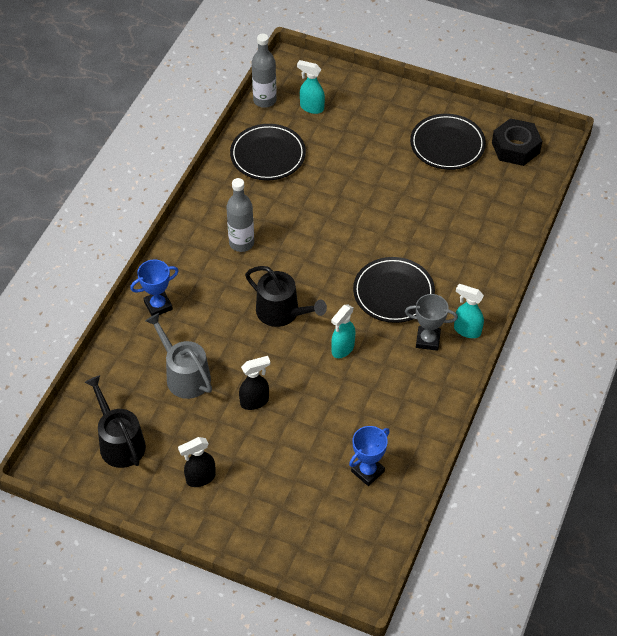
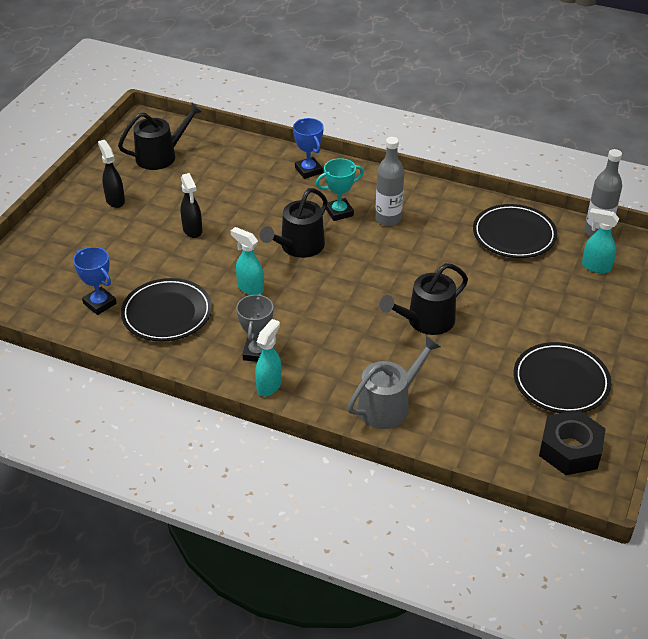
camera: 90 degrees right, 10 degrees down
(184, 375) = (227, 188): grey watering can -> grey watering can (388, 405)
(229, 280) = (339, 212): none -> turquoise trophy
(311, 107) = (595, 267): turquoise spray bottle -> turquoise spray bottle turned 90 degrees counterclockwise
(382, 222) = (426, 321): none -> black watering can
(393, 293) = (324, 327): black plate -> black plate (167, 313)

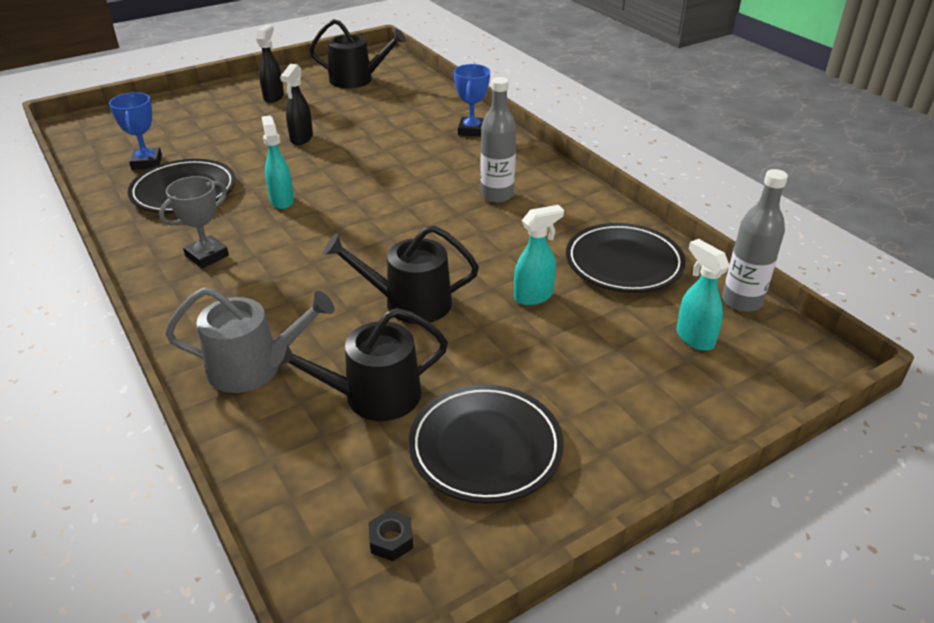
camera: 35 degrees right, 5 degrees down
(269, 385) = (173, 289): turquoise spray bottle -> turquoise spray bottle (534, 296)
(298, 247) = (375, 185): black watering can -> black watering can (373, 396)
(339, 212) = (454, 172): turquoise trophy -> none
(570, 449) = (391, 540): black nut -> black nut, size x0.43

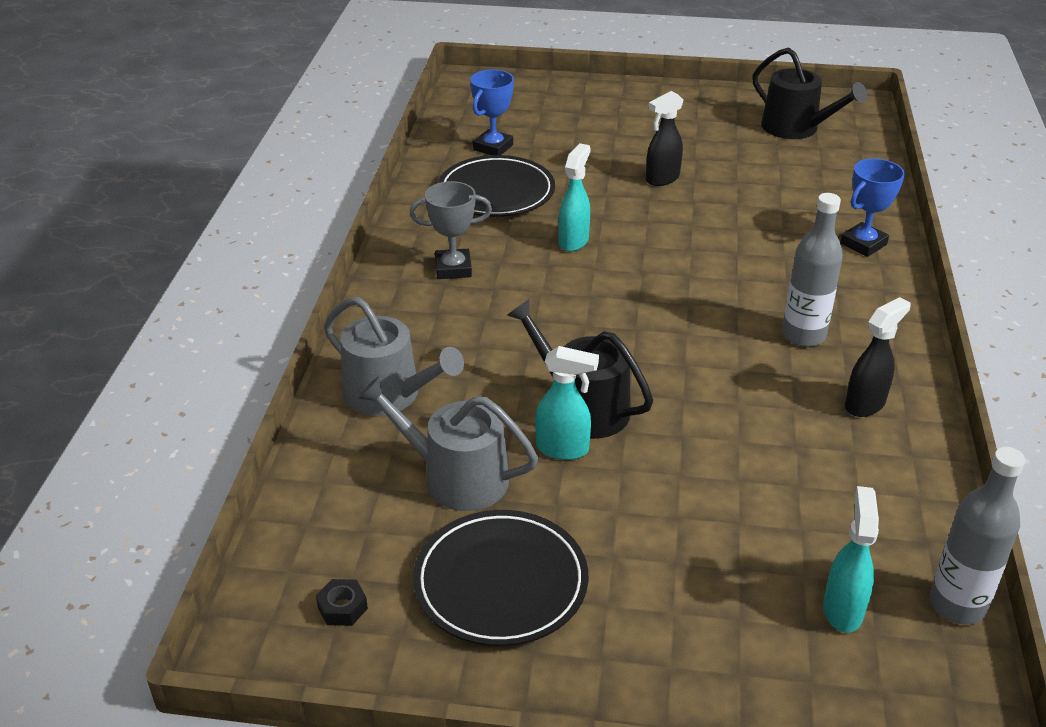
camera: 40 degrees right, 0 degrees up
(274, 97) = (683, 118): black spray bottle -> black spray bottle (865, 404)
(373, 396) = (456, 477): black watering can -> grey watering can
(534, 296) = (715, 467): turquoise spray bottle -> turquoise spray bottle (563, 449)
(624, 263) = (862, 484): black plate -> none

